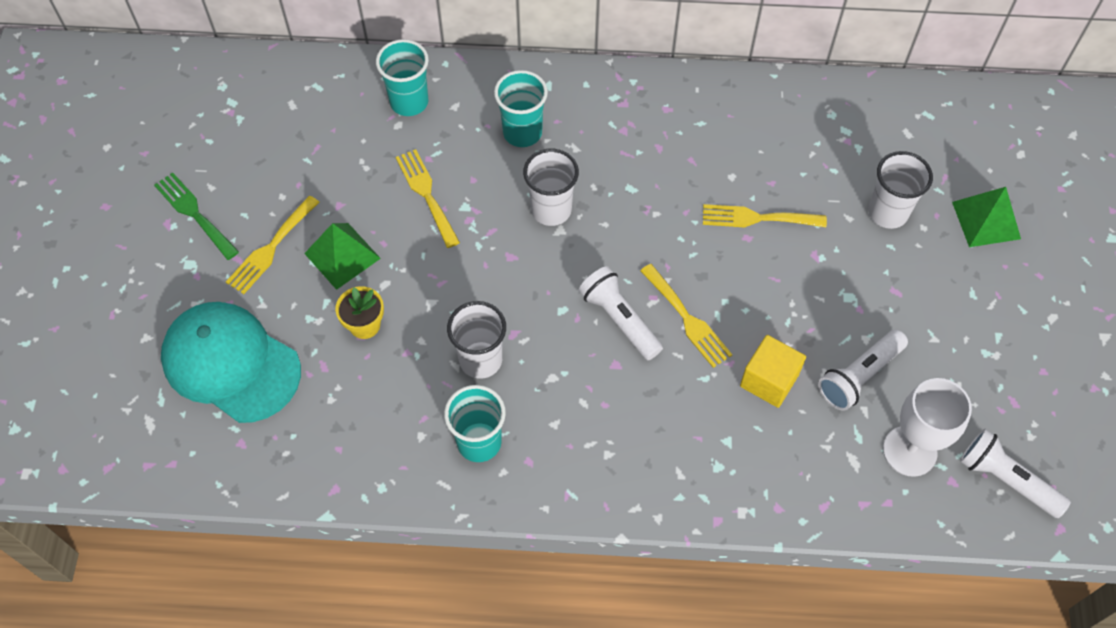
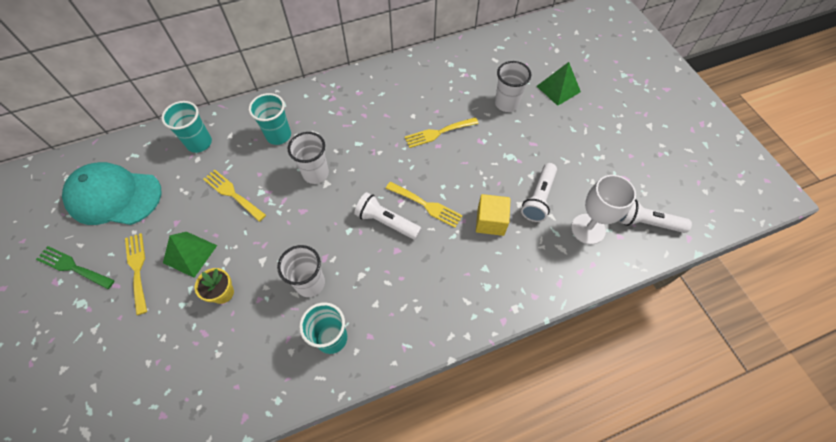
camera: 25 degrees left, 0 degrees up
(231, 363) = (135, 360): turquoise cap -> turquoise cap (114, 196)
(271, 248) = (137, 269): yellow fork -> yellow fork turned 150 degrees clockwise

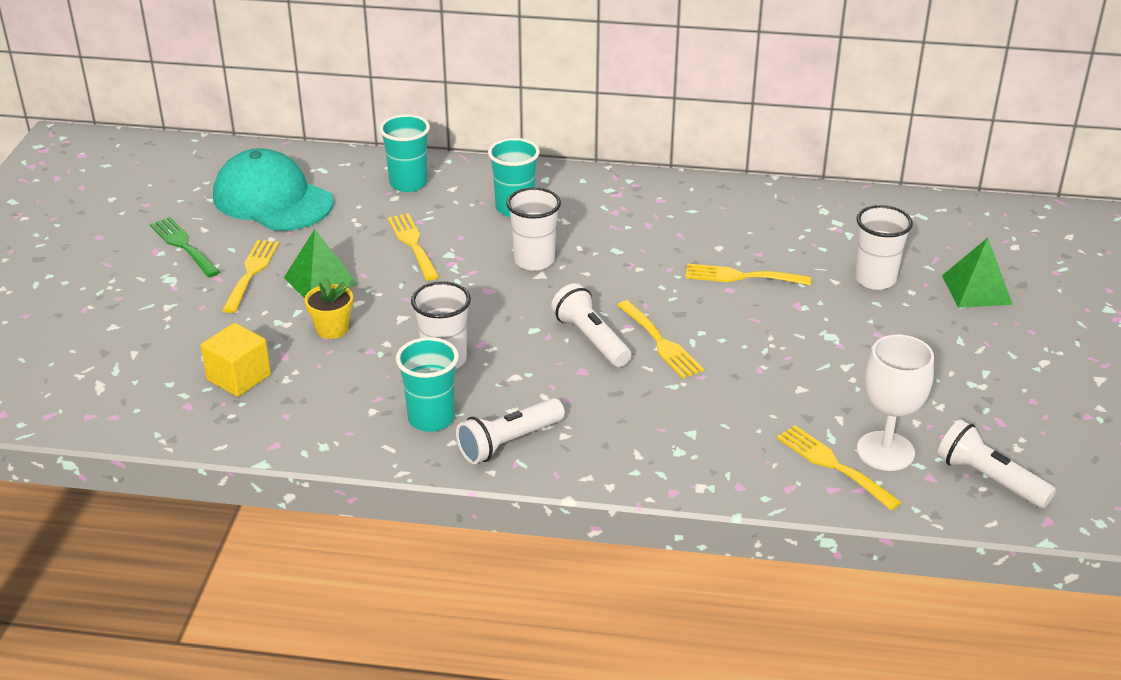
camera: 30 degrees right, 25 degrees down
(490, 221) = (740, 391): yellow cube -> yellow cube (239, 377)
(538, 198) = (836, 393): white flashlight -> white flashlight (508, 442)
(569, 253) = (832, 465): none -> yellow fork

